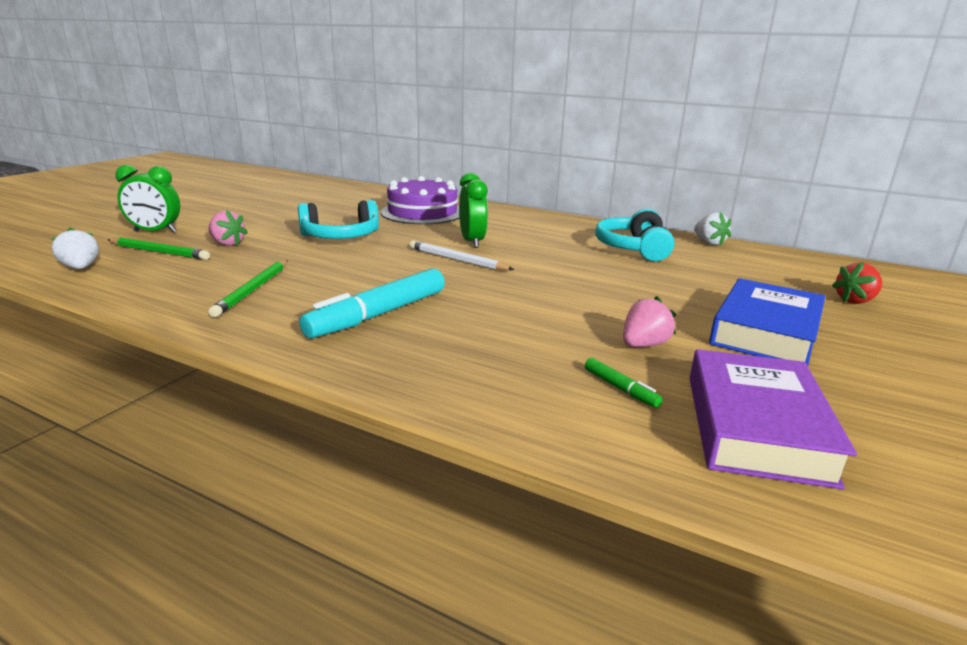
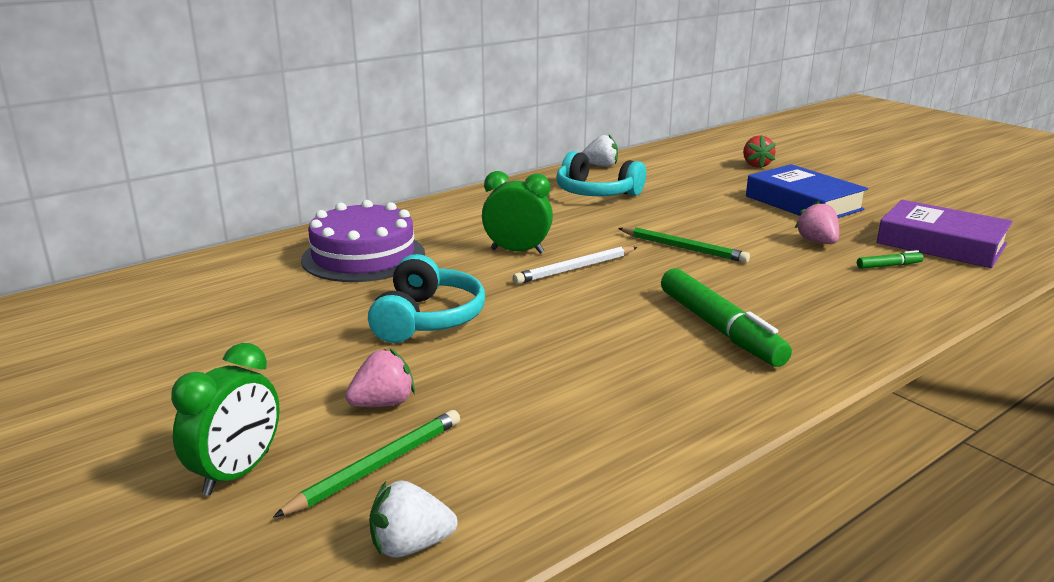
camera: 65 degrees left, 0 degrees up
(253, 290) = (608, 393): green pencil -> green pencil (683, 248)
(378, 314) = (719, 329): turquoise marker -> green marker

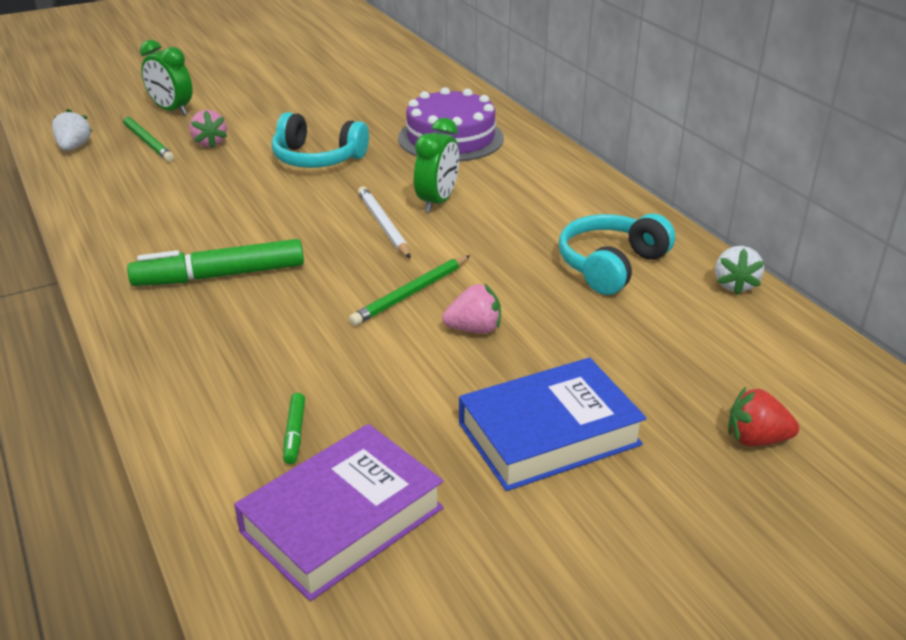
camera: 100 degrees right, 10 degrees up
(817, 242) = (393, 398): pink strawberry -> pink strawberry (474, 329)

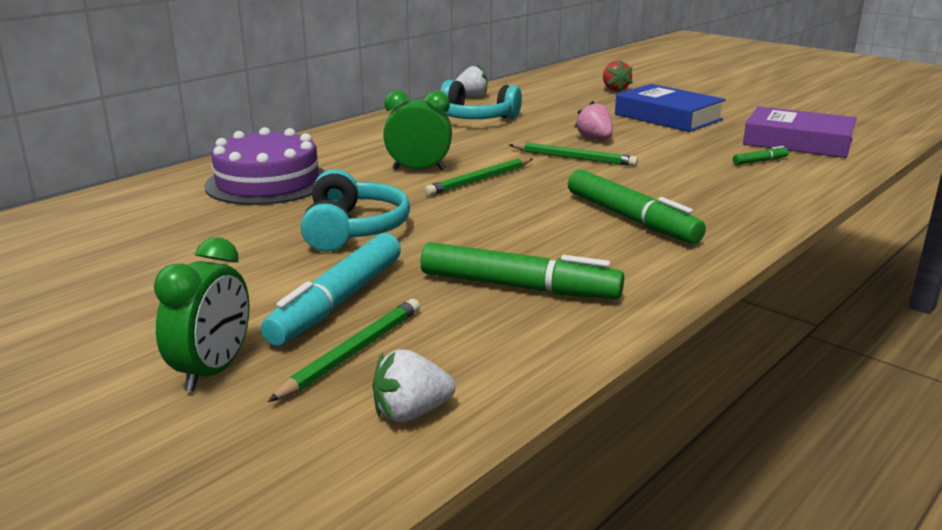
camera: 110 degrees left, 10 degrees down
(160, 198) = (519, 287): none -> green marker
(209, 143) = (337, 302): pink strawberry -> turquoise marker
(383, 225) = (479, 180): white pencil -> green pencil

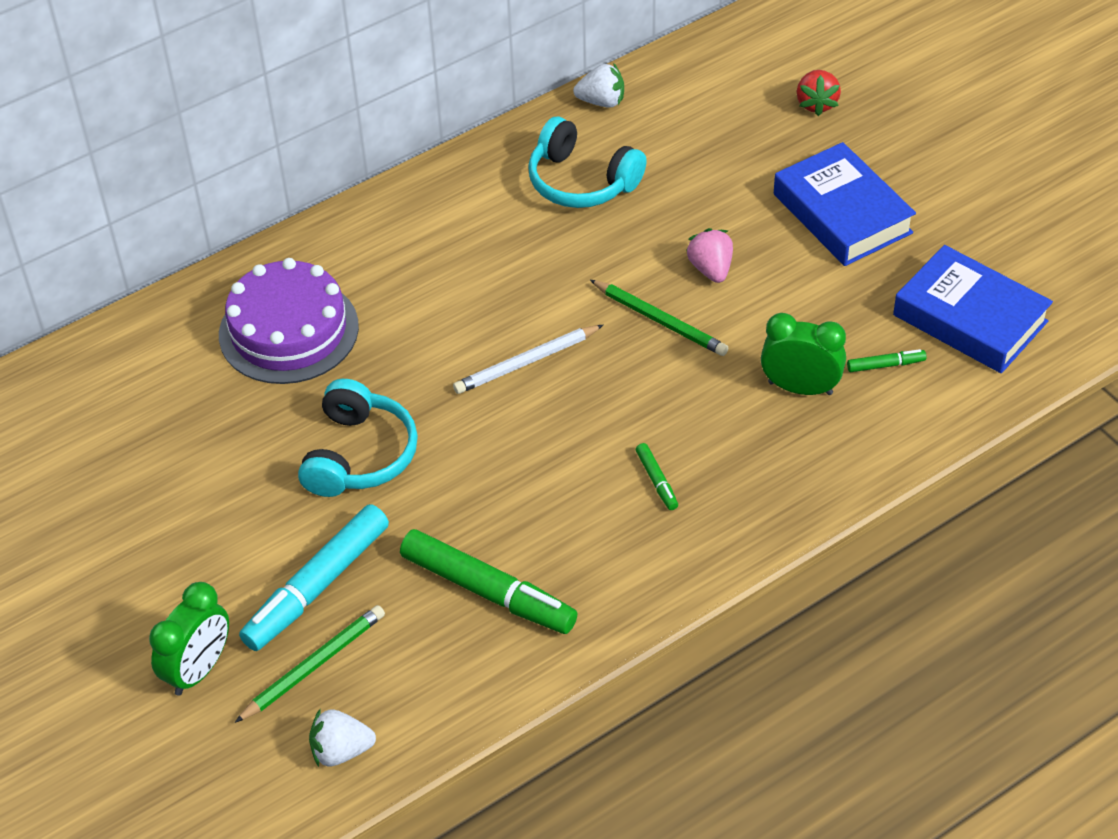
camera: 15 degrees right, 25 degrees up
(418, 169) = (465, 323): green clock -> green clock (800, 388)
(479, 180) = (526, 362): green pencil -> white pencil
(630, 219) = (656, 481): green marker -> green marker, size x0.44
(798, 142) = (970, 318): purple book -> blue book

